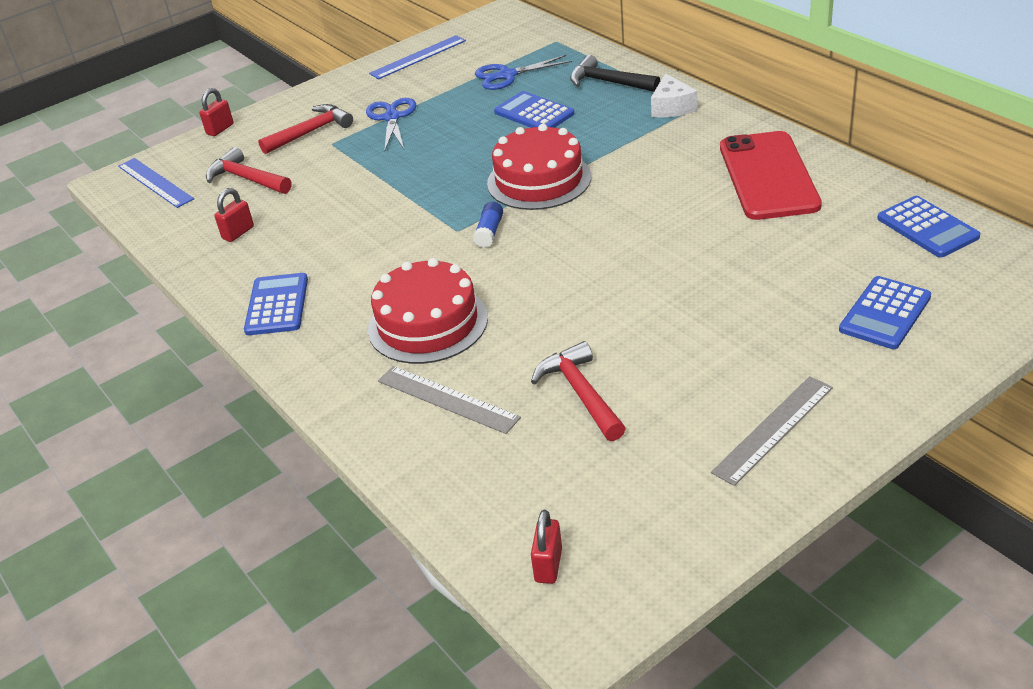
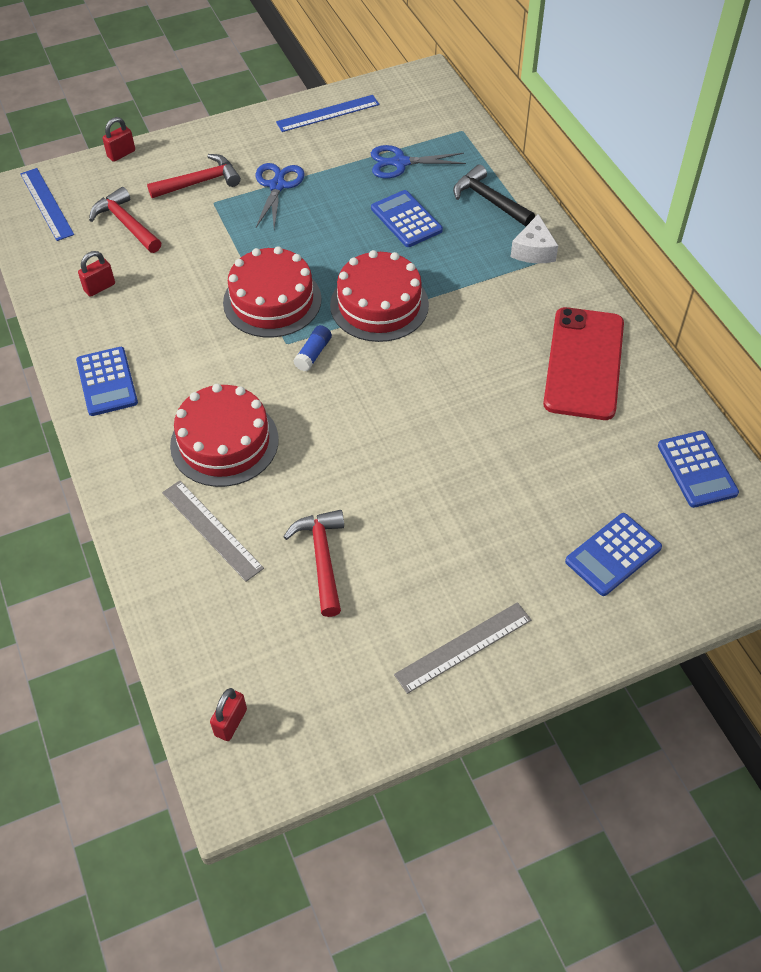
camera: 10 degrees right, 15 degrees up
(277, 305) = (107, 382): blue calculator -> blue calculator turned 150 degrees clockwise
(427, 202) = (272, 301): none -> red cake

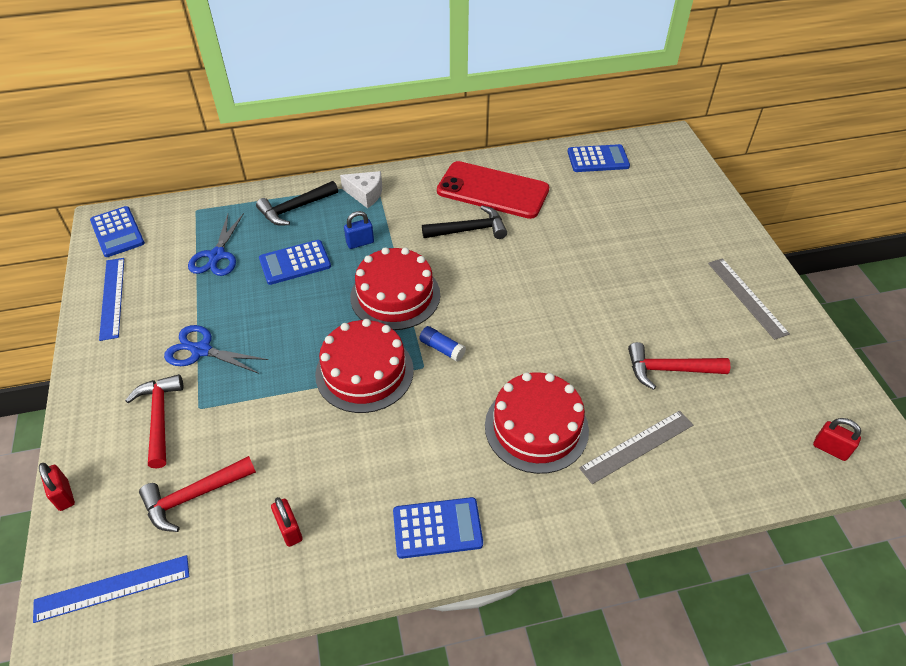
camera: 80 degrees left, 5 degrees down
(451, 262) = (360, 243): none -> blue padlock
(502, 351) = (469, 230): none -> black hammer
(613, 554) = (667, 210): blue calculator -> blue calculator (117, 232)

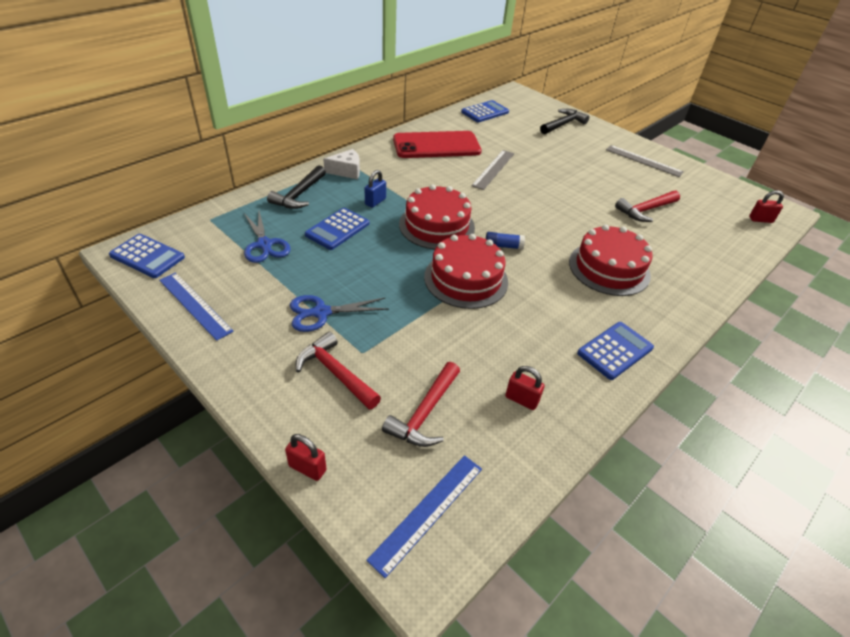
camera: 35 degrees left, 5 degrees down
(469, 230) = (445, 172): black hammer -> black hammer (563, 124)
(637, 446) = (673, 256): grey ruler -> grey ruler (493, 169)

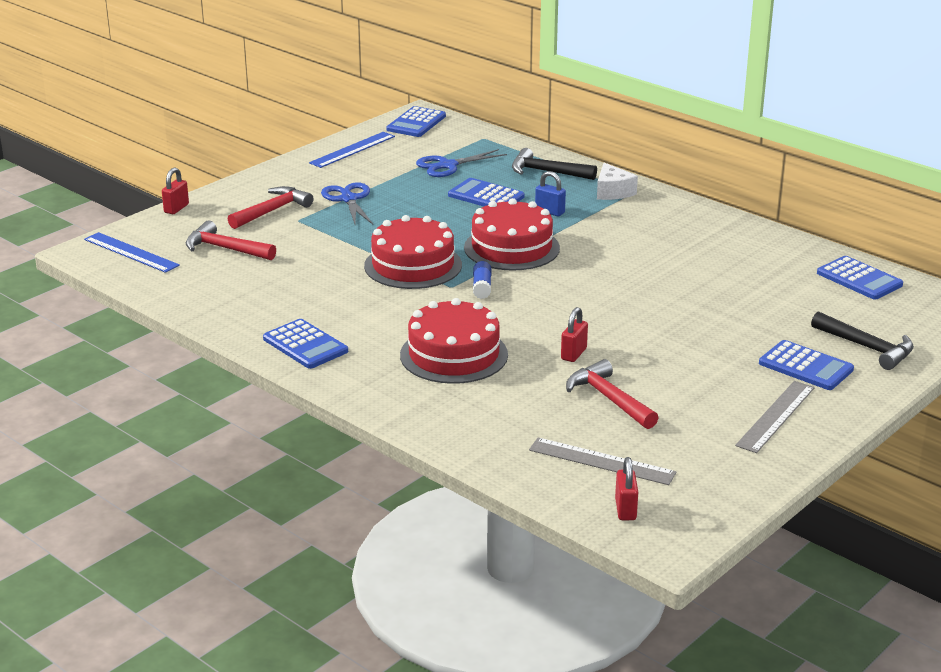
camera: 90 degrees right, 15 degrees down
(436, 145) = (715, 243): red phone -> none
(493, 169) = (670, 284): grey ruler -> grey ruler (601, 461)
(521, 399) = (238, 291): red padlock -> red padlock (573, 354)
(588, 144) = (805, 366): none -> blue calculator

